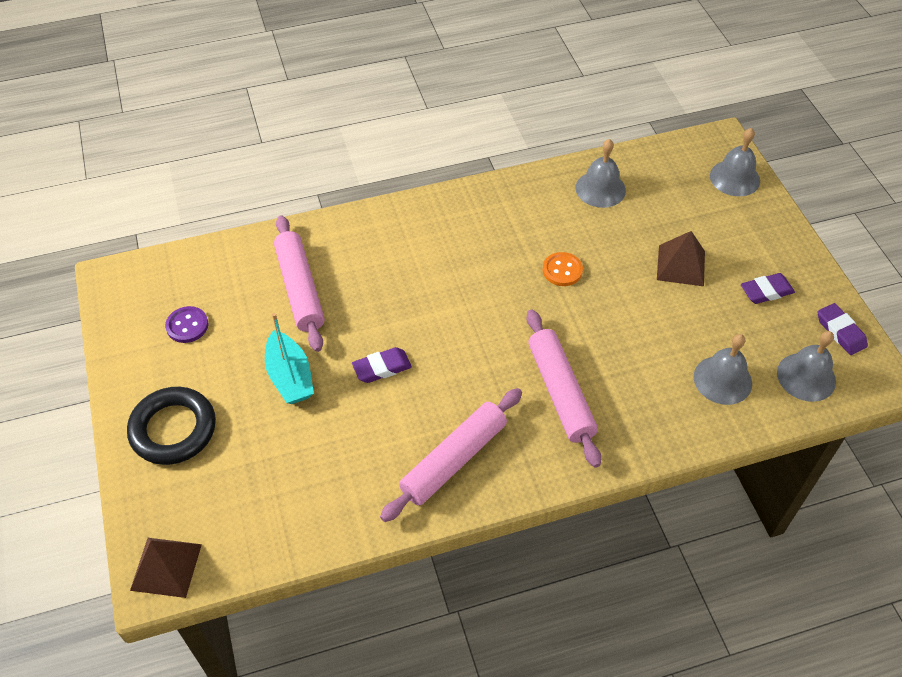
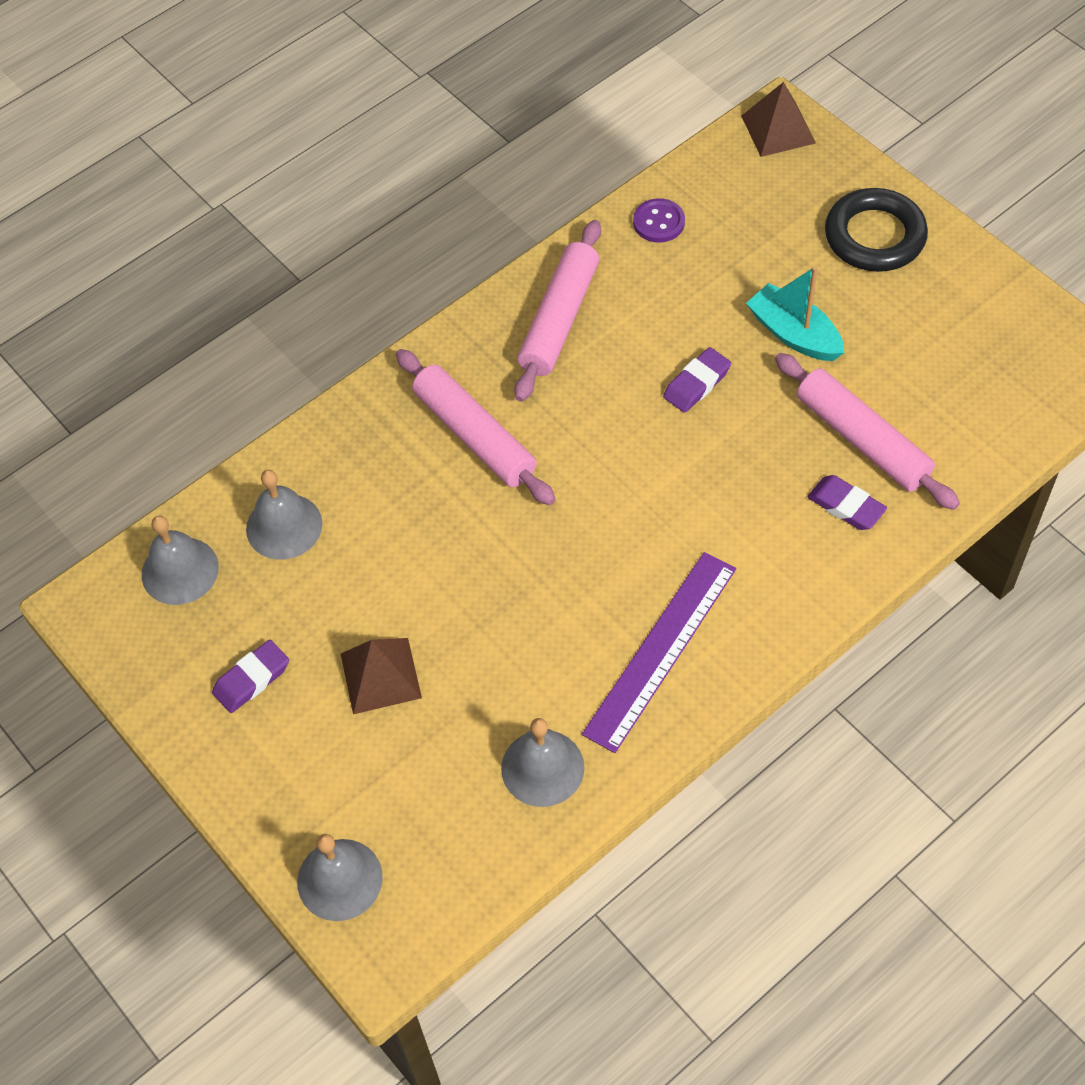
camera: 160 degrees right, 5 degrees up
(187, 326) = (958, 343): purple button -> purple button (659, 222)
(502, 220) = (660, 650): none -> purple ruler
(562, 270) = (541, 601): orange button -> none
(840, 332) = (141, 654): purple eraser -> purple eraser (846, 506)

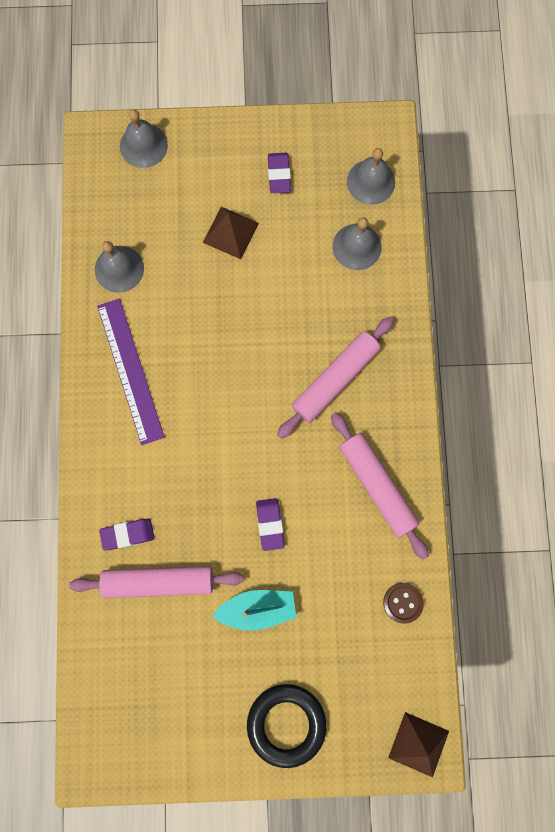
camera: 125 degrees right, 20 degrees up
(474, 436) = (335, 379): pink rolling pin -> pink rolling pin turned 45 degrees counterclockwise
(659, 222) = (403, 602): purple button -> brown button

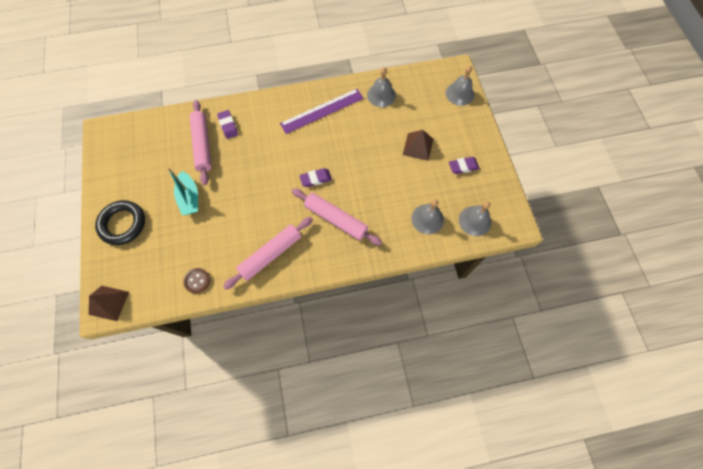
camera: 80 degrees right, 10 degrees down
(270, 524) = (240, 196): purple eraser -> purple eraser (316, 179)

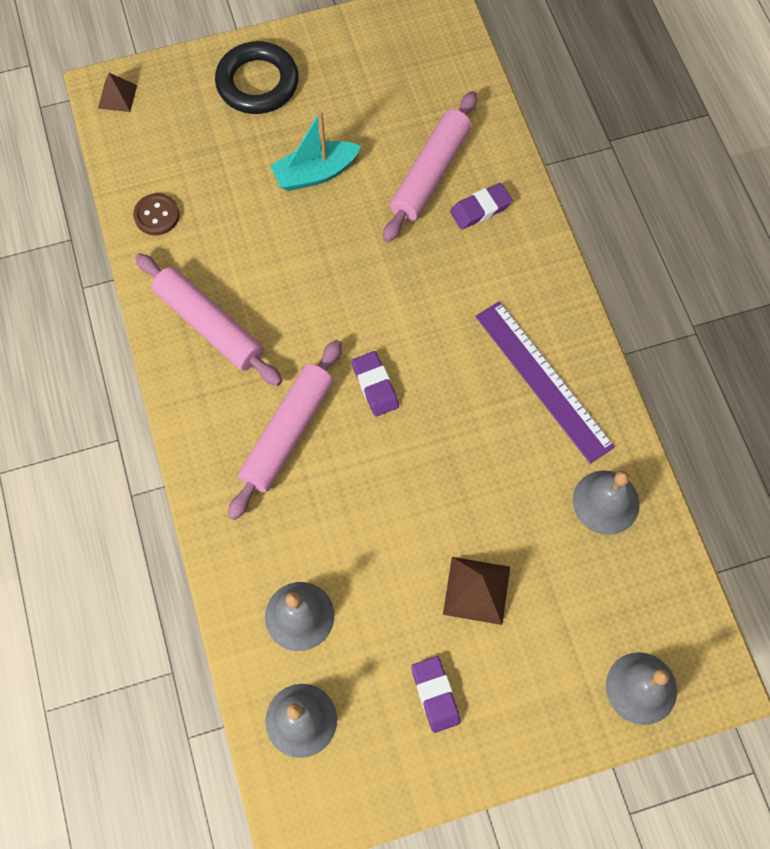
camera: 85 degrees right, 0 degrees up
(109, 303) = (117, 96): brown pyramid -> brown pyramid, size x0.66
(202, 145) = (430, 173): pink rolling pin -> pink rolling pin turned 45 degrees counterclockwise

